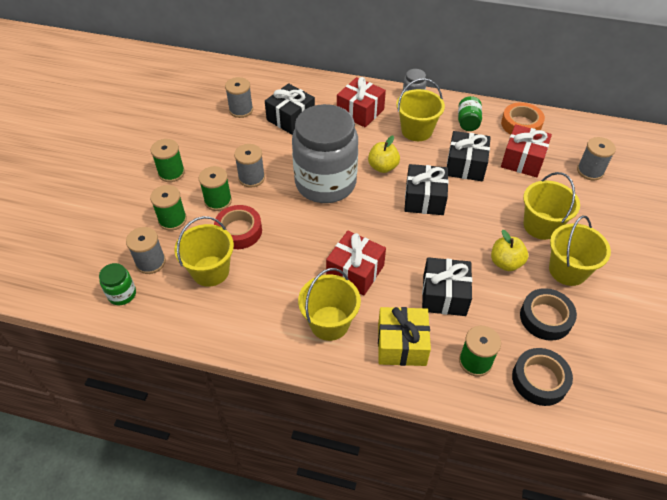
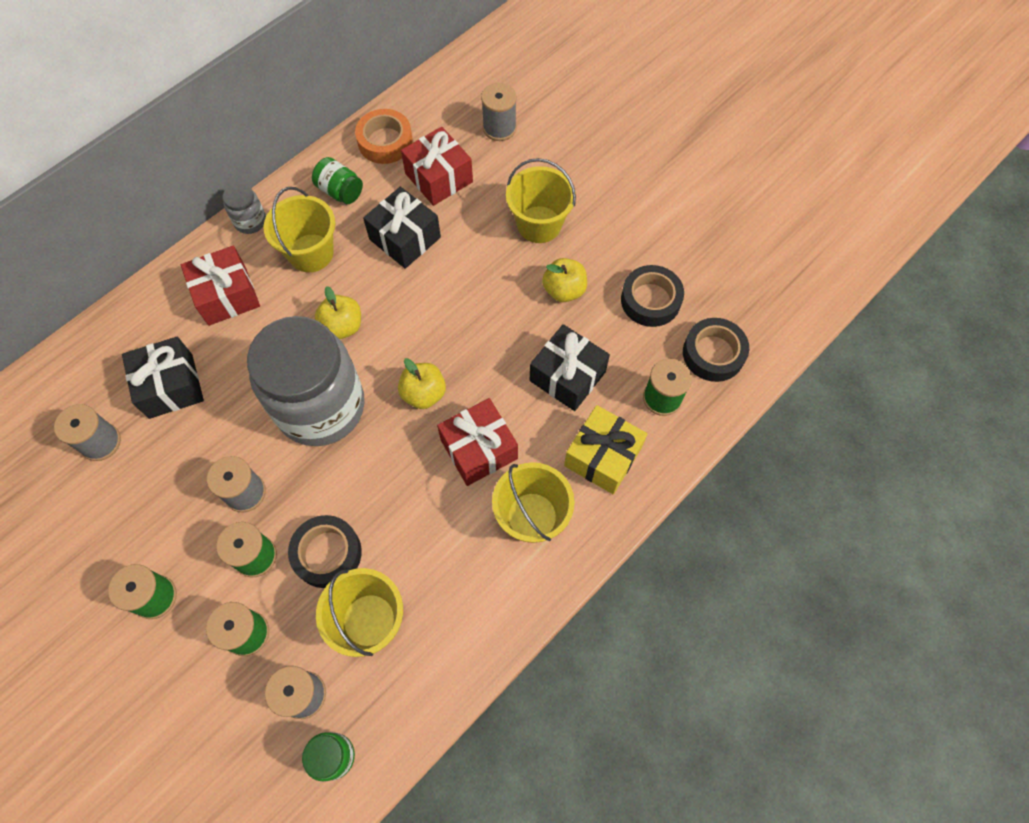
camera: 60 degrees left, 15 degrees up
(239, 231) = (327, 553): red tape -> black tape
(370, 225) = (423, 394): none -> yellow apple
(424, 199) = (424, 312): black gift -> none
(567, 270) = (608, 241): yellow bucket -> none

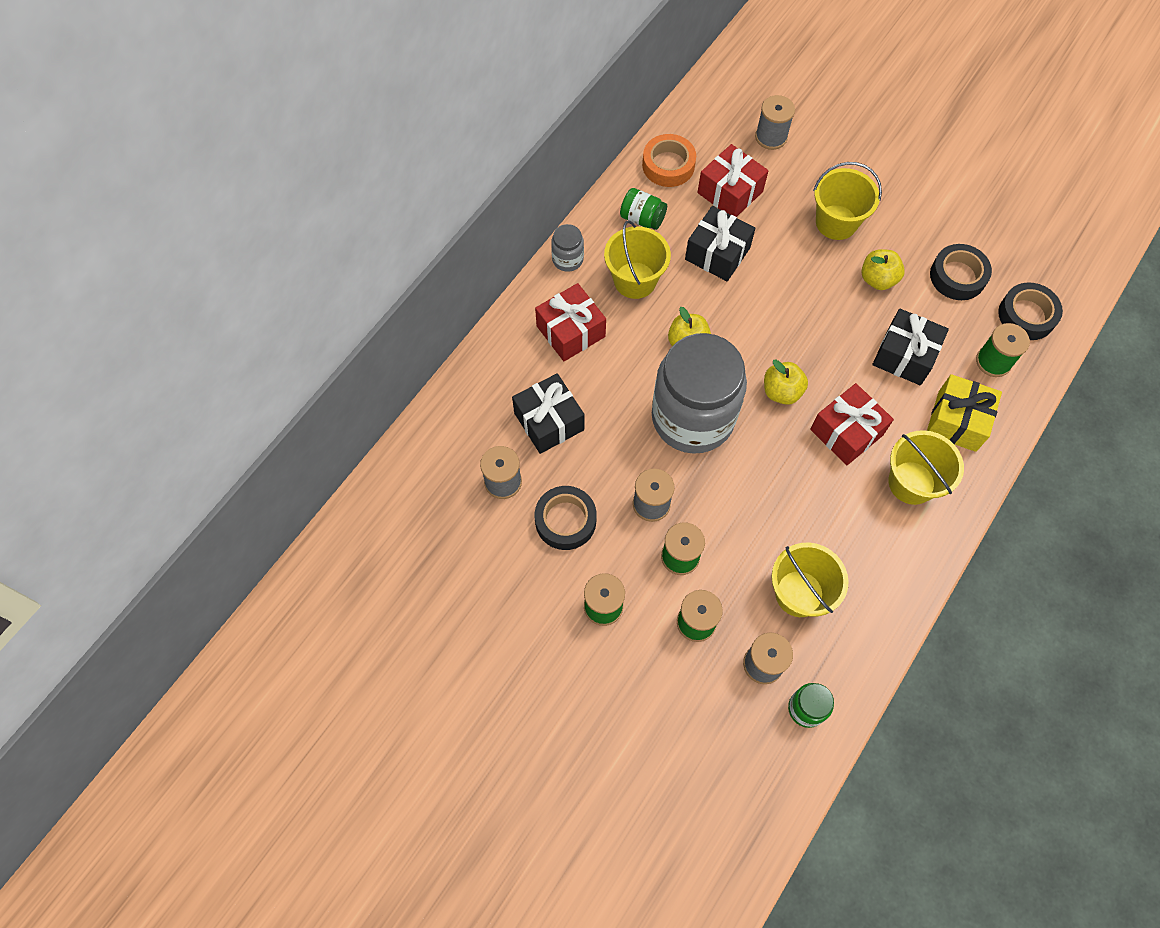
camera: 10 degrees left, 0 degrees up
(327, 553) = (743, 544): black tape -> black tape (565, 520)

